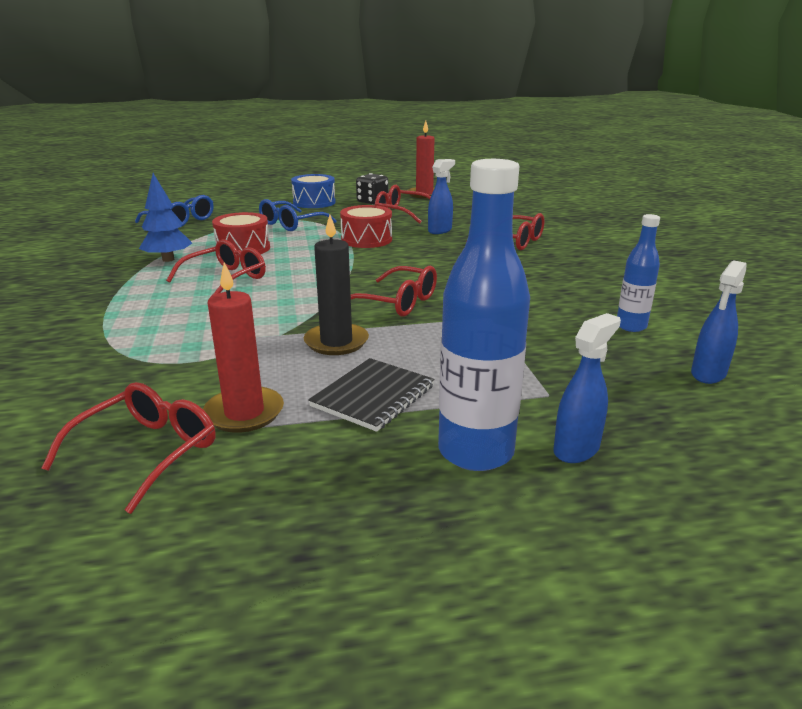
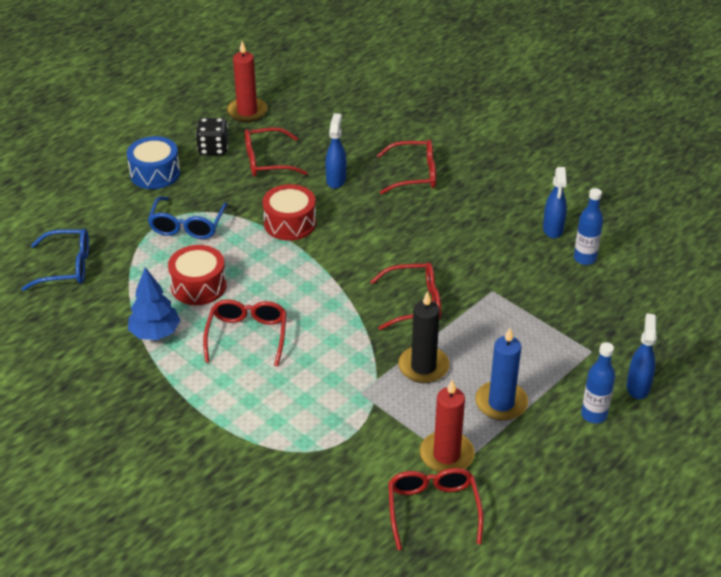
camera: 35 degrees left, 15 degrees up
(373, 396) = (501, 403): black notebook -> blue candle
(475, 452) = (594, 415): blue bottle -> blue bottle, size x0.56
(708, 374) = (657, 289): blue spray bottle -> blue spray bottle (553, 229)

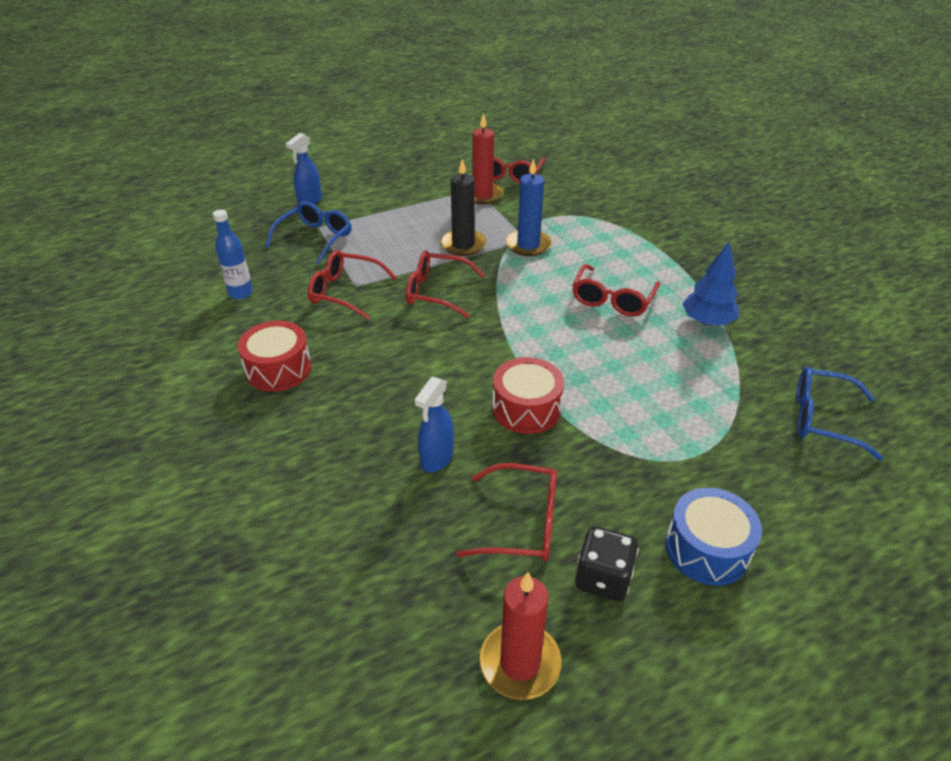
camera: 160 degrees left, 0 degrees up
(187, 225) = (661, 439): blue glasses -> blue glasses (315, 239)
(198, 286) = (656, 358): red drum -> red drum (278, 369)
(414, 174) = (328, 439): red glasses -> red glasses (345, 292)
(501, 403) = (420, 212): blue candle -> blue candle (528, 245)
(553, 229) = (238, 327): blue spray bottle -> none
(594, 415) = (359, 194): blue bottle -> none

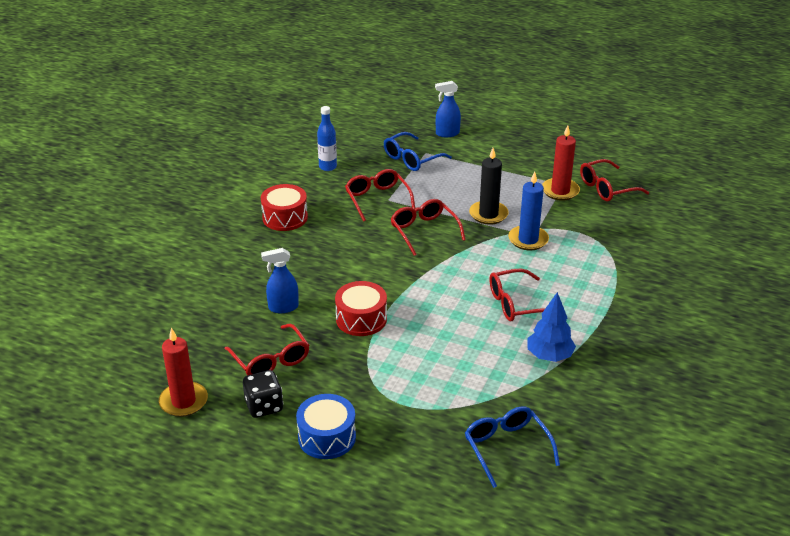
camera: 50 degrees right, 5 degrees down
(315, 239) = (412, 159): blue glasses -> blue glasses turned 150 degrees clockwise

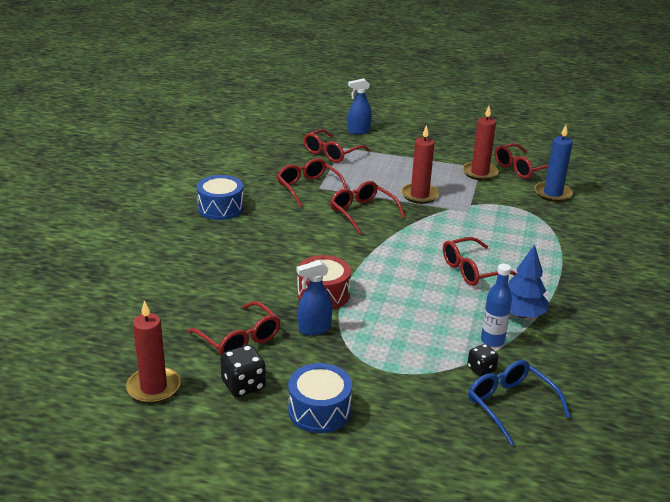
camera: 10 degrees left, 5 degrees down
(283, 307) = (239, 289): blue spray bottle -> blue spray bottle (314, 329)
(285, 217) = (221, 208): red drum -> blue drum
(328, 167) = (252, 163): blue bottle -> blue bottle (492, 340)
(412, 159) = (332, 153): blue glasses -> red glasses
(488, 214) = (419, 195): black candle -> red candle
(490, 409) = (481, 369): none -> black dice
(528, 240) = (464, 214): blue candle -> blue candle (552, 193)

